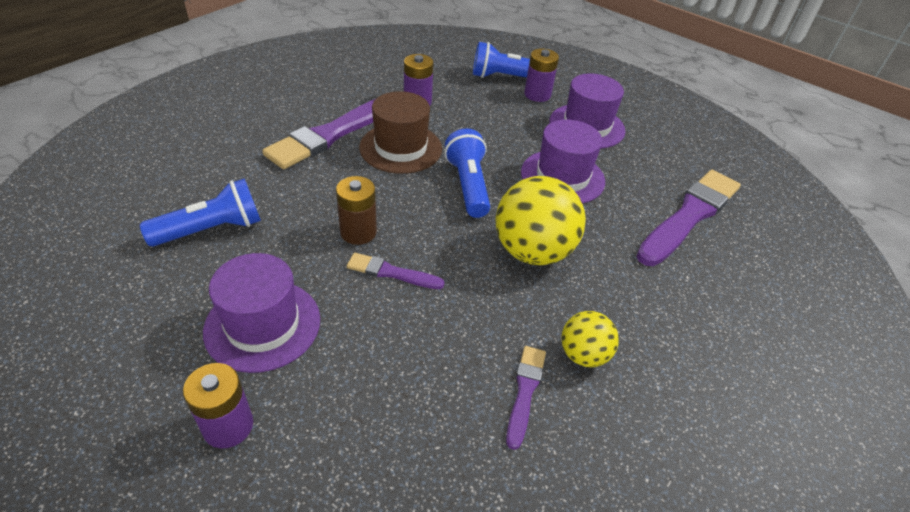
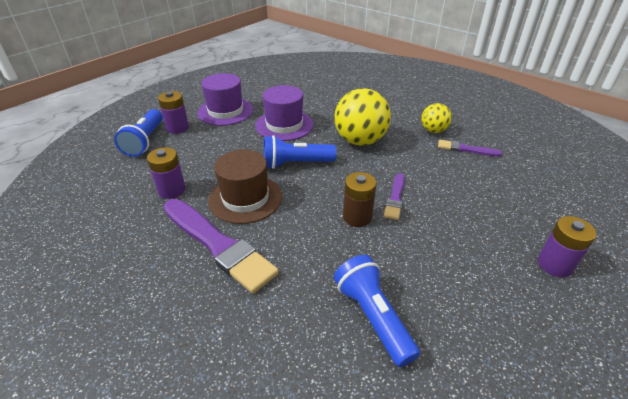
camera: 85 degrees left, 5 degrees down
(262, 325) = (468, 260): purple hat -> none
(689, 215) = (319, 89): purple brush -> none

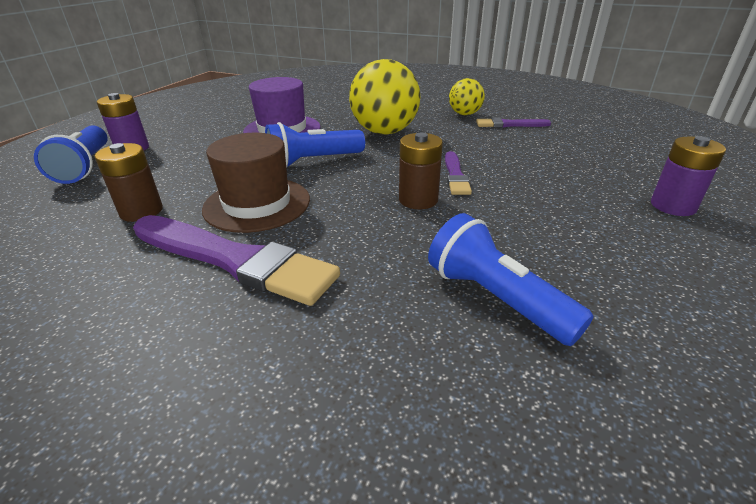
camera: 15 degrees left, 5 degrees down
(172, 190) = (141, 211): purple battery -> brown battery
(225, 111) = (197, 126): purple hat -> none

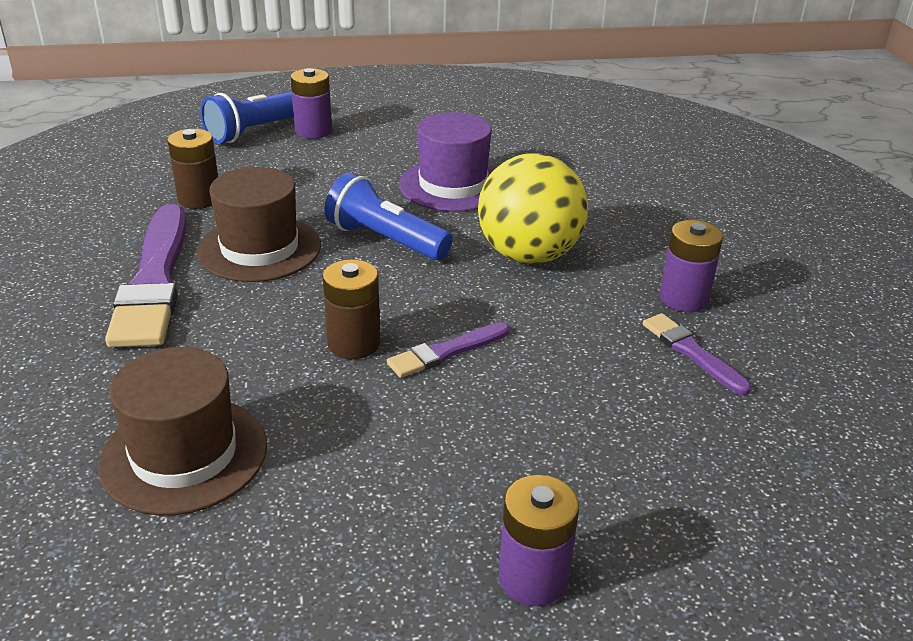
camera: 55 degrees right, 0 degrees up
(464, 114) = (683, 298): yellow ball -> purple battery
(496, 299) = (184, 454): blue flashlight -> brown hat

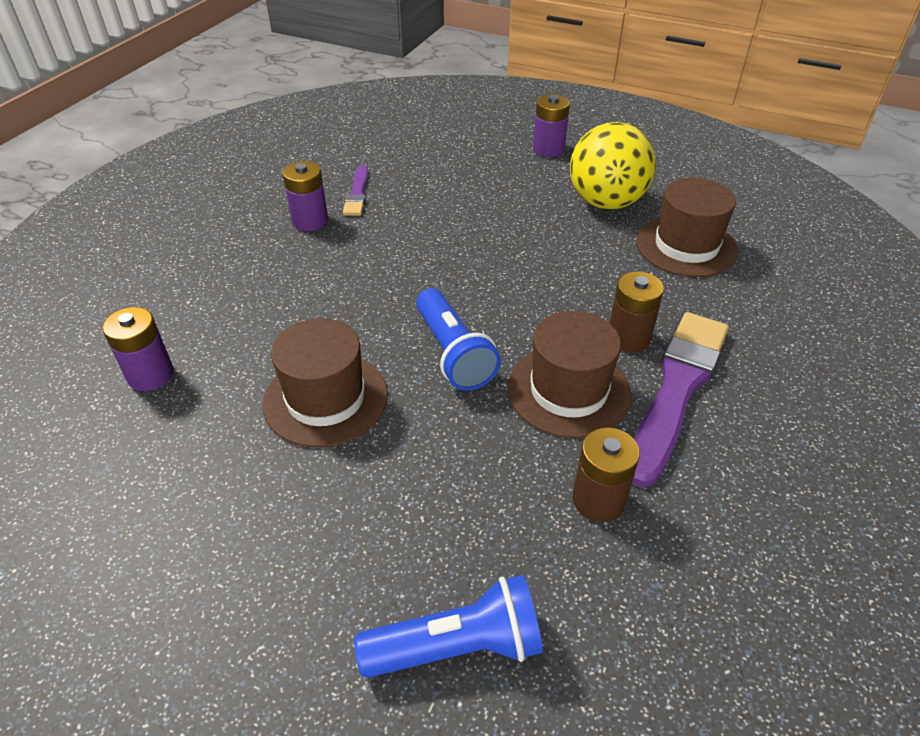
camera: 145 degrees left, 10 degrees up
(313, 131) = (378, 599): purple battery -> purple battery (151, 375)
(354, 343) = (549, 272): brown battery -> brown battery (628, 338)
(446, 352) = (495, 245): purple brush -> none
(453, 185) = (325, 399): purple hat -> brown hat
(529, 255) = (360, 291): yellow ball -> yellow ball (606, 202)

